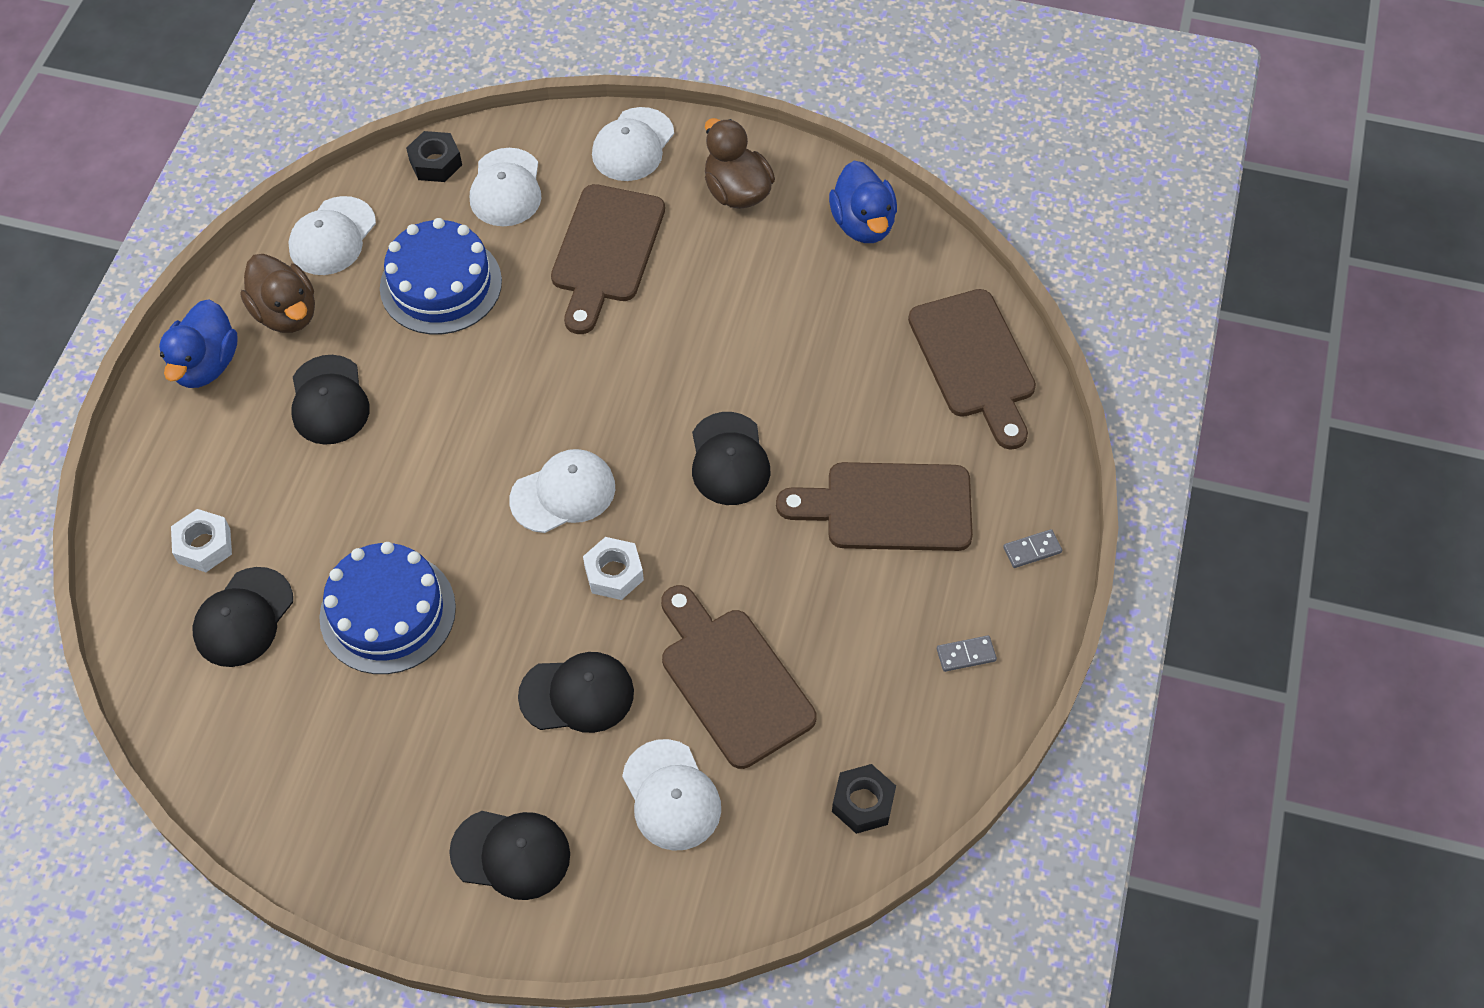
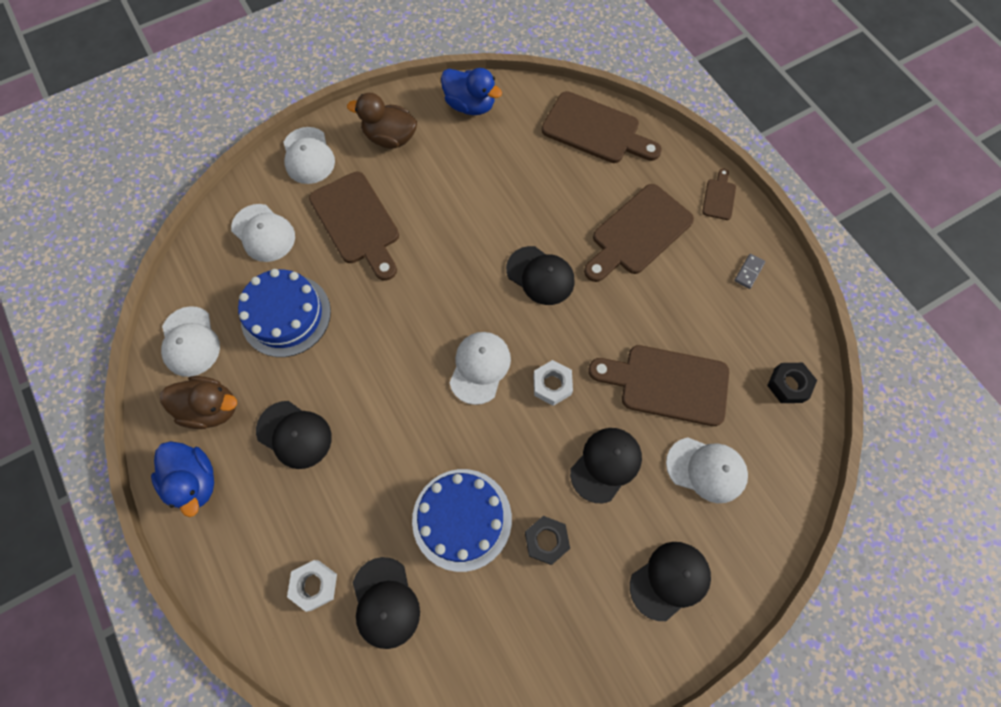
camera: 45 degrees left, 10 degrees up
(435, 163) = (206, 251): black nut -> black nut (546, 540)
(1032, 550) = (719, 197): grey domino -> brown cutting board

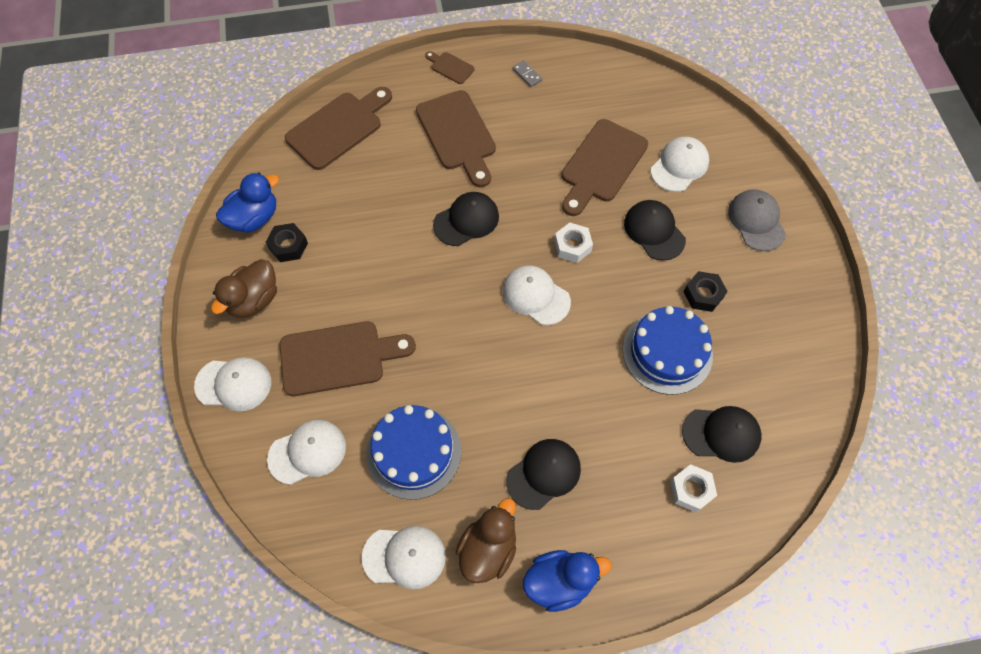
camera: 70 degrees left, 5 degrees down
(670, 580) = (756, 221): black cap -> grey cap
(788, 385) = (630, 89): black nut -> black nut (288, 246)

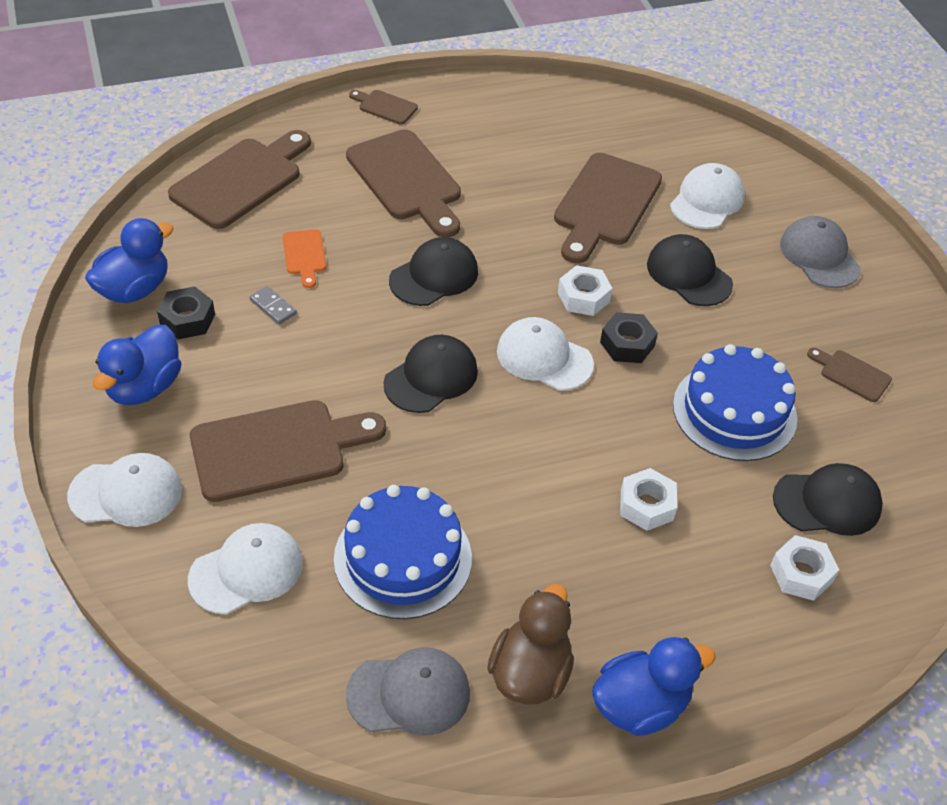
camera: 10 degrees left, 15 degrees down
(253, 300) = (144, 387): brown duck -> blue duck
(376, 196) = (304, 255): none -> orange cutting board
(404, 557) = (409, 694): white cap -> grey cap
(527, 75) = (488, 111): grey domino -> grey domino (273, 307)
(544, 474) = (593, 571): black cap -> black cap (431, 377)
(590, 425) = (646, 505): none -> white nut
(703, 294) = (768, 342): black nut -> black nut (627, 344)
(760, 327) = (851, 374): none -> brown cutting board

